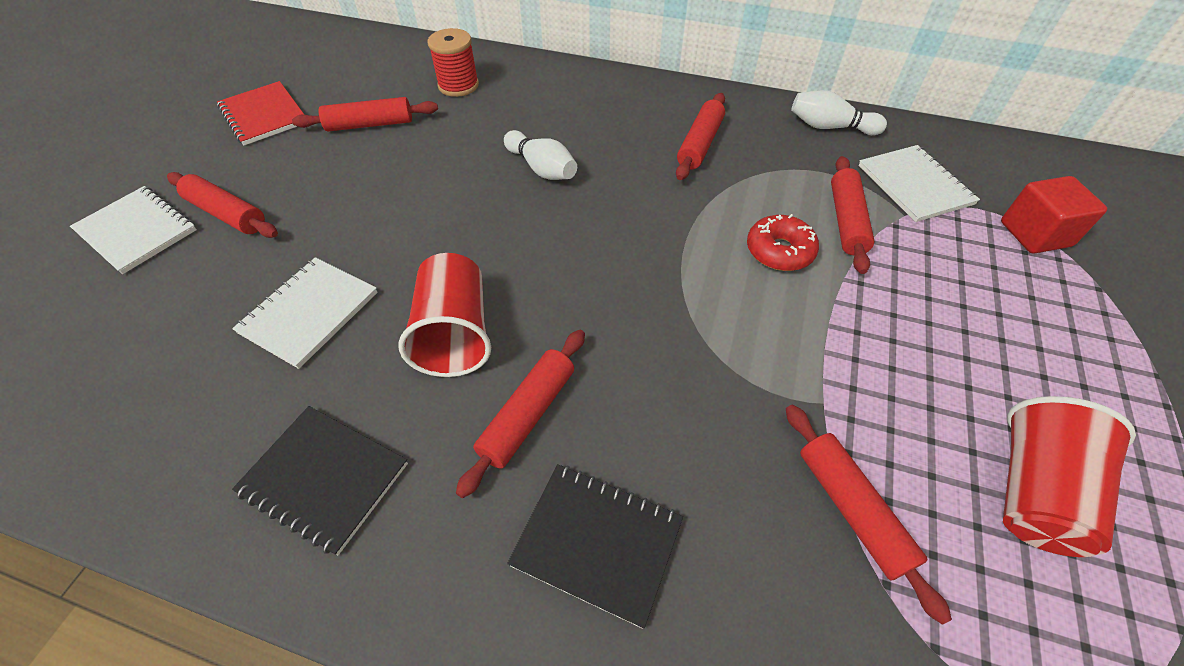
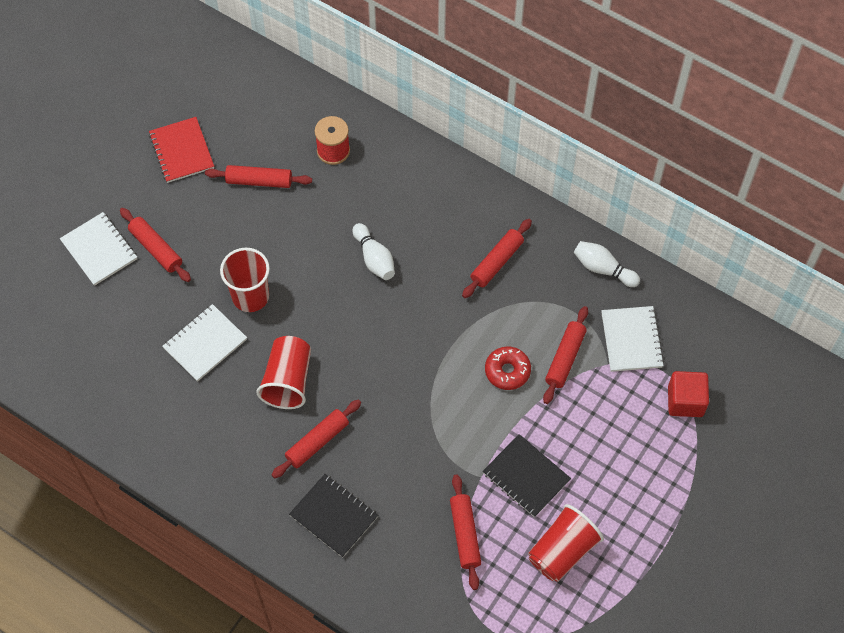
camera: 15 degrees right, 10 degrees up
(324, 478) = (207, 449): black notebook -> black notebook (526, 476)
(376, 240) = (250, 296): none -> red cup

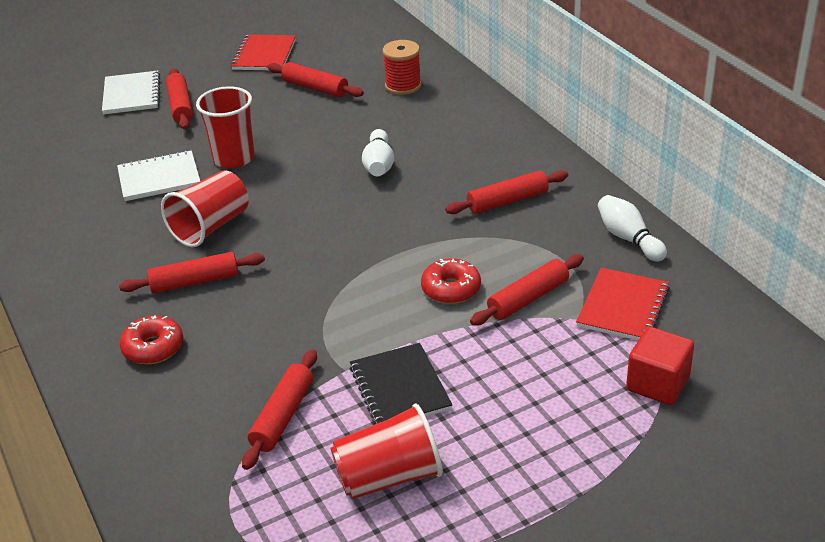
camera: 30 degrees right, 25 degrees down
(334, 516) = (153, 348): black notebook -> red donut
(631, 340) = (623, 307): white notebook -> red notebook

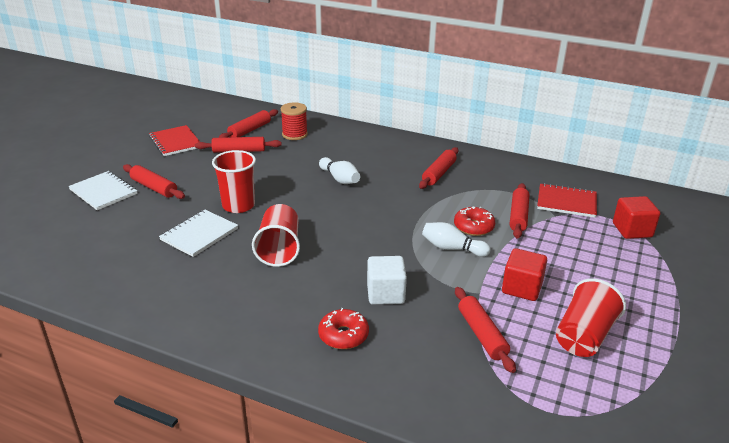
camera: 40 degrees left, 5 degrees down
(194, 282) = (315, 285): red rolling pin -> red rolling pin (250, 130)
(248, 324) = (385, 294): none -> white cube
(400, 388) = (522, 288): black notebook -> red cube
(623, 307) = (566, 202): red notebook -> red notebook turned 60 degrees counterclockwise
(628, 238) = (523, 170): white bowling pin -> white bowling pin (452, 248)

